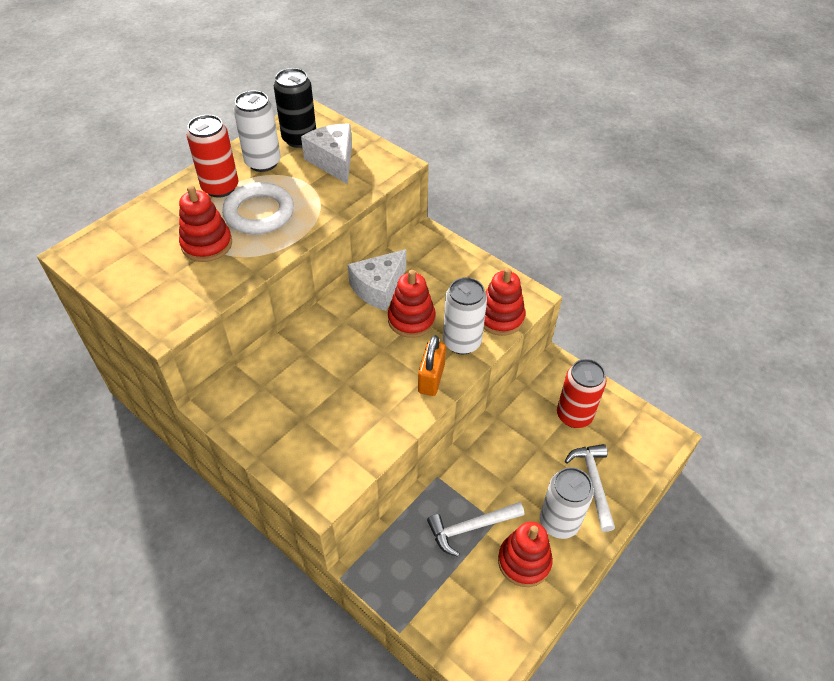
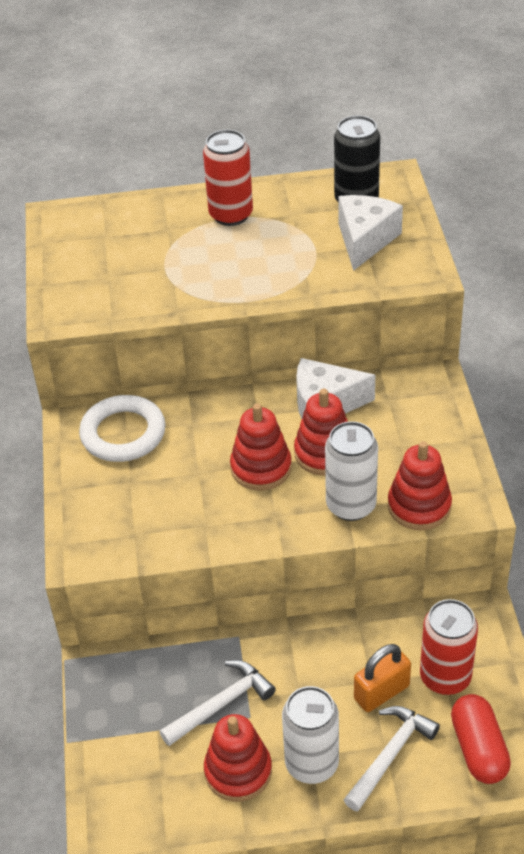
camera: 45 degrees right, 5 degrees down
(207, 244) = (164, 263): red stacking toy -> red stacking toy (261, 468)
(259, 213) = (239, 257): white ring -> white ring (123, 433)
(263, 162) = (295, 208): white can -> none
(431, 378) = (282, 520): orange padlock -> orange padlock (381, 692)
(471, 528) = (221, 704): white hammer -> white hammer turned 120 degrees clockwise
(631, 443) = (478, 749): none -> red capsule

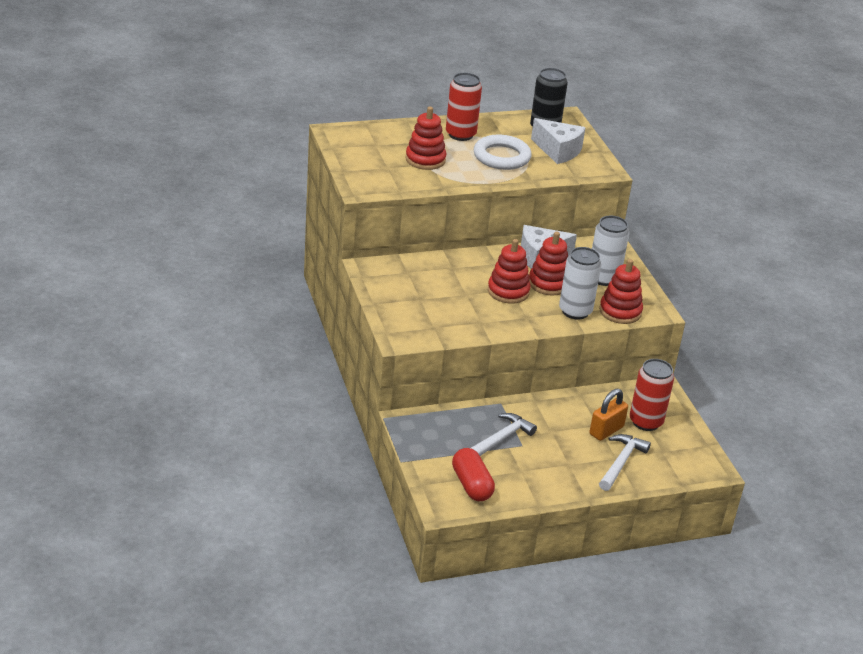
camera: 15 degrees left, 10 degrees down
(123, 433) = (405, 272): white ring -> white ring (501, 157)
(238, 771) = (523, 473): red stacking toy -> red stacking toy (425, 160)
(312, 764) = (571, 468): white can -> white can (603, 278)
(365, 240) = (558, 151): white cheese -> white cheese turned 120 degrees clockwise
(478, 749) = (677, 458): red capsule -> red capsule (471, 485)

